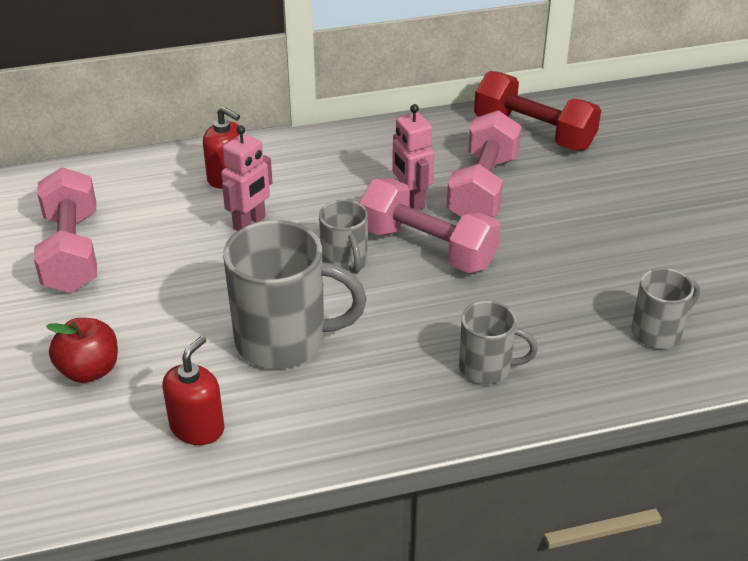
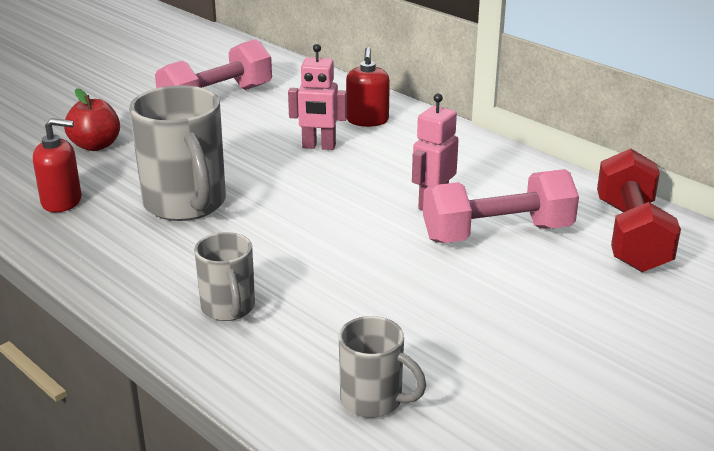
camera: 60 degrees right, 10 degrees down
(345, 263) = (309, 200): grey mug -> none
(427, 248) = (371, 231): pink dumbbell -> none

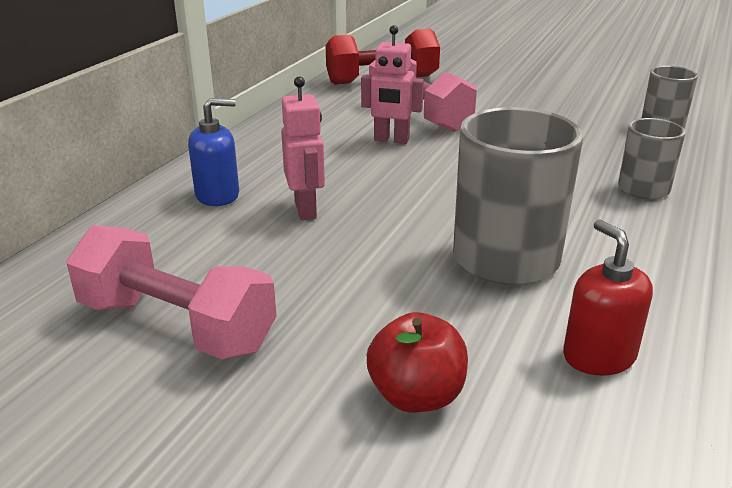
camera: 110 degrees left, 0 degrees up
(367, 120) = (217, 195): red soap dispenser -> blue soap dispenser

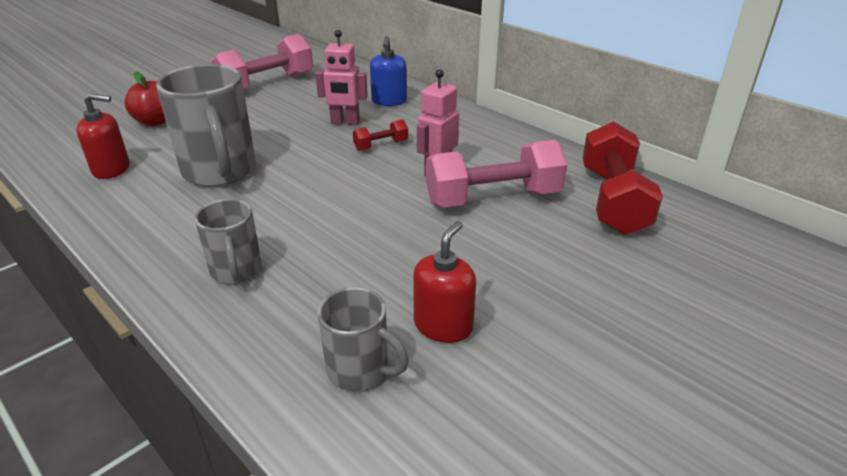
camera: 110 degrees right, 5 degrees up
(356, 175) = (381, 145): none -> red dumbbell
(591, 111) = (443, 325): none -> red soap dispenser

